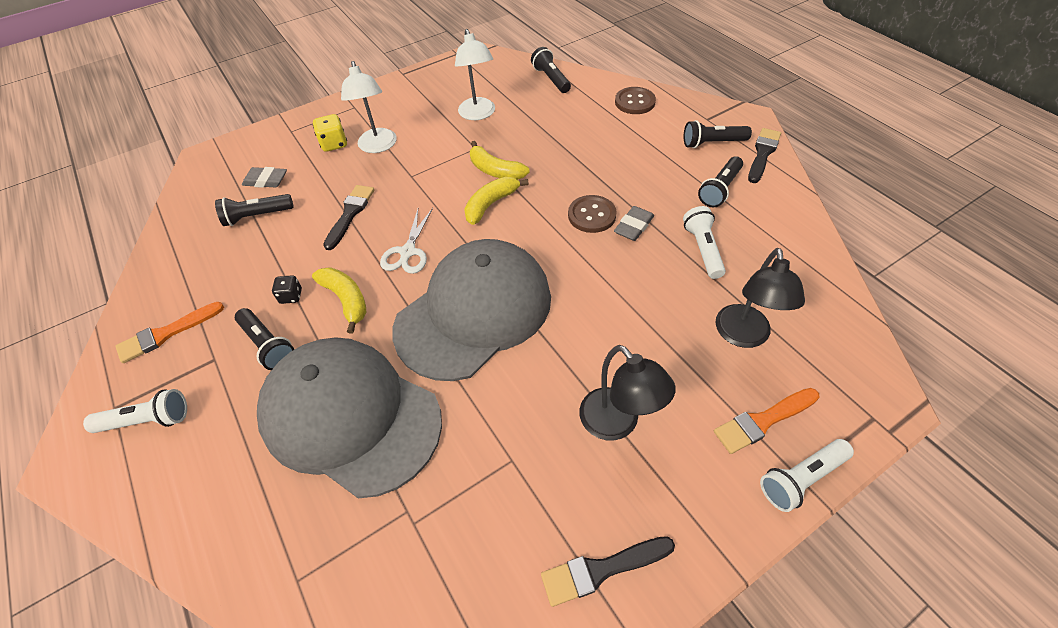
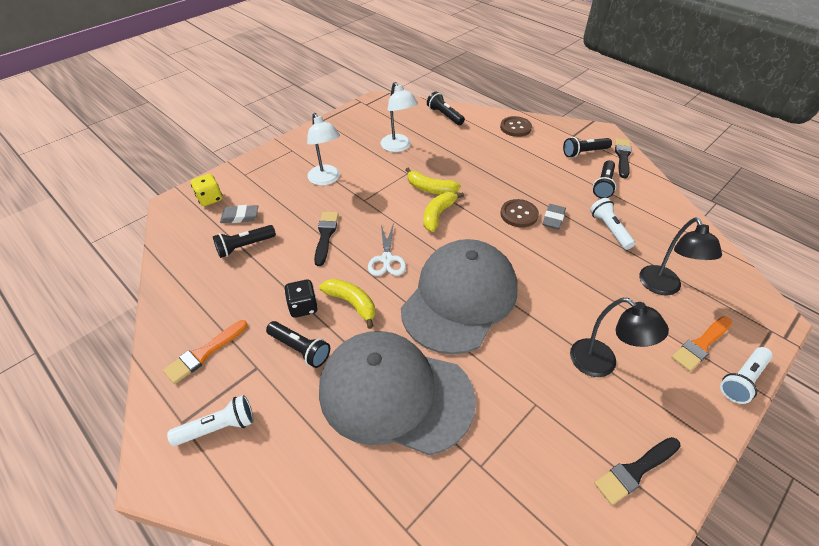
camera: 15 degrees left, 5 degrees down
(291, 296) = (303, 307): black dice -> black dice, size x1.51
(334, 144) = (287, 181): yellow dice -> yellow dice (210, 199)

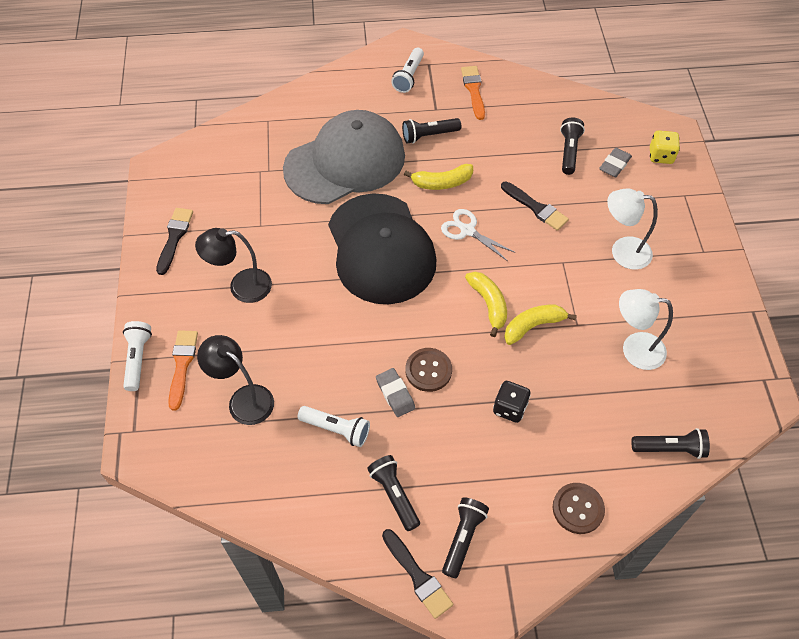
camera: 130 degrees right, 10 degrees up
(303, 307) = (466, 155): black dice -> black dice (509, 408)
(460, 298) = (381, 249): grey cap -> black cap

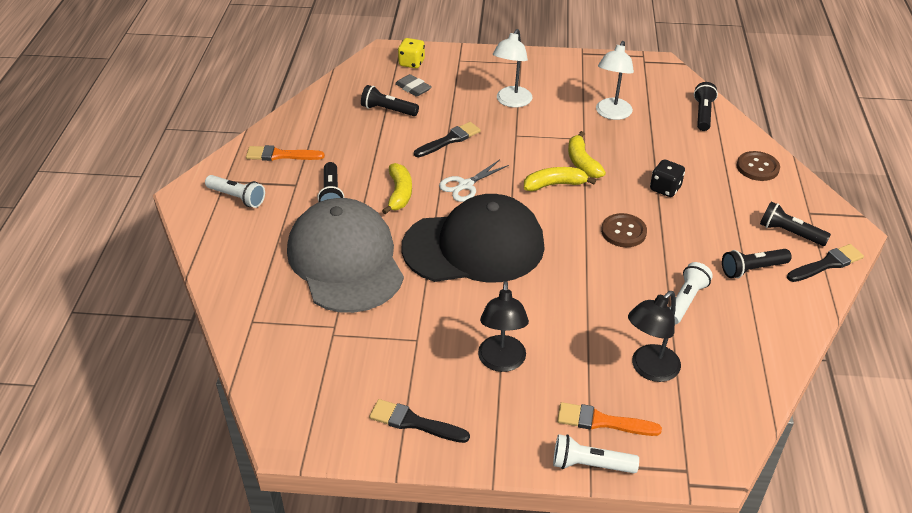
camera: 80 degrees left, 15 degrees down
(395, 394) = (648, 256): grey eraser -> none

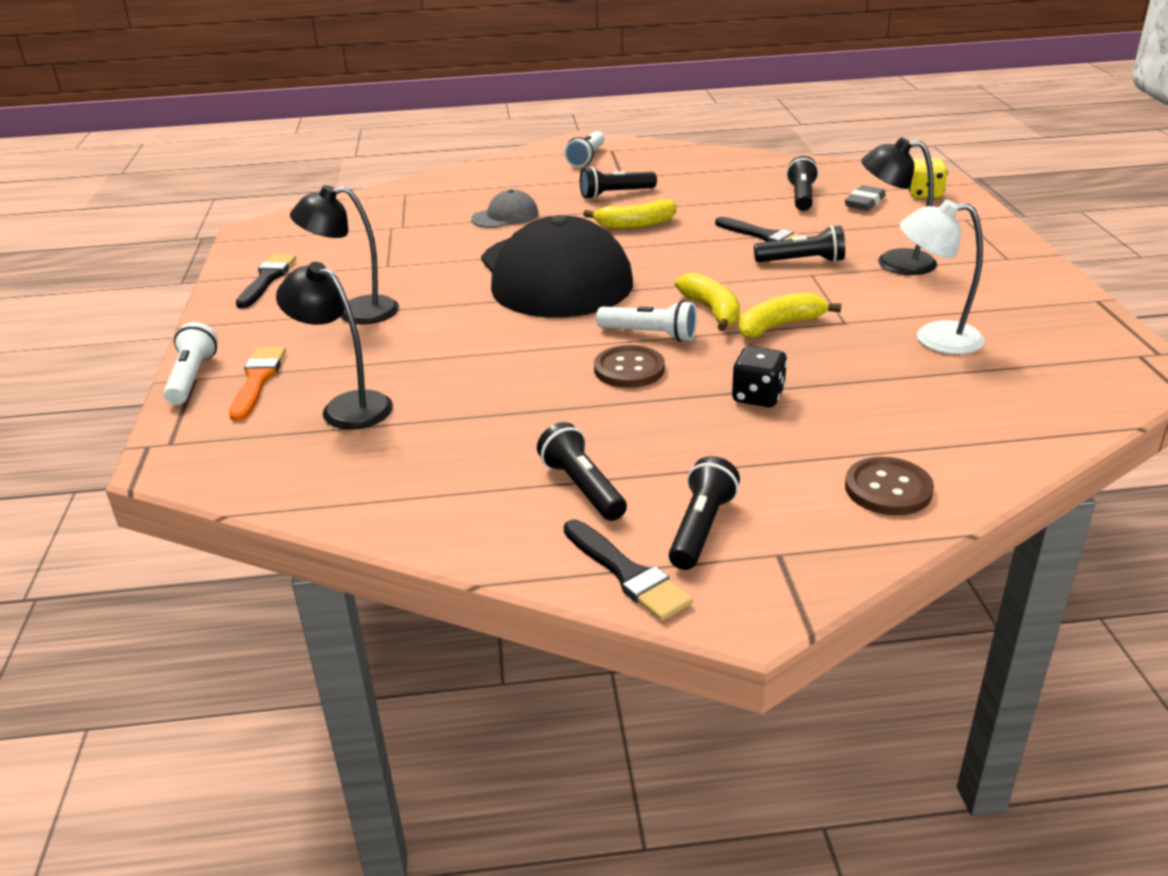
camera: 80 degrees right, 10 degrees down
(280, 155) = (670, 163): orange brush -> none
(345, 260) = (505, 216): grey cap -> grey cap, size x0.41
(466, 185) = (674, 257): white scissors -> none
(511, 102) = (893, 263): white lamp -> black lamp
(685, 301) = (489, 428): white flashlight -> white flashlight (650, 334)
(703, 114) = (1019, 423): black flashlight -> black flashlight (802, 261)

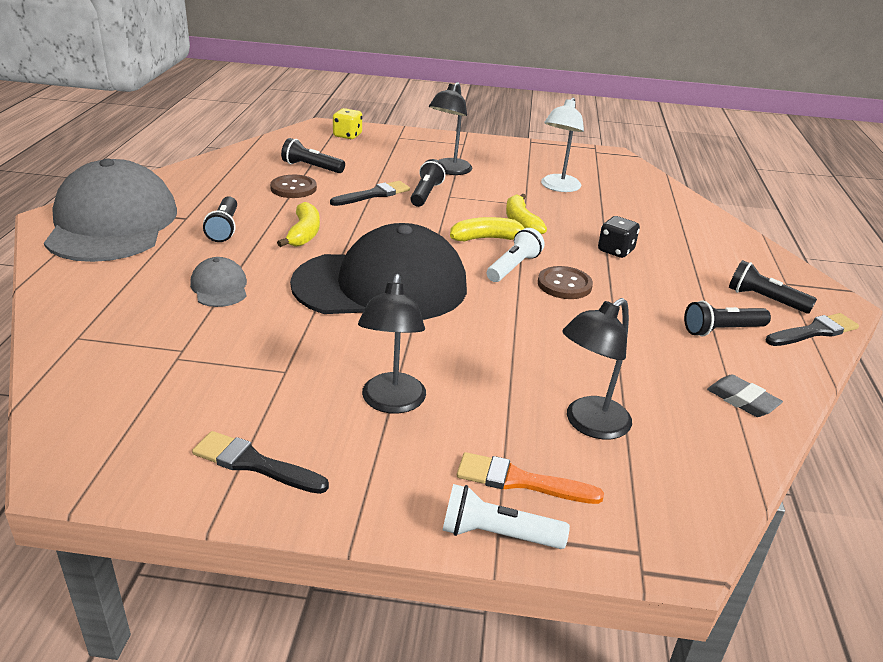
camera: 80 degrees left, 0 degrees up
(587, 158) = (112, 223): white flashlight -> grey cap
(864, 203) = (344, 153): grey eraser -> grey eraser (742, 400)
(888, 489) = (722, 240): brown button -> brown button (293, 188)

